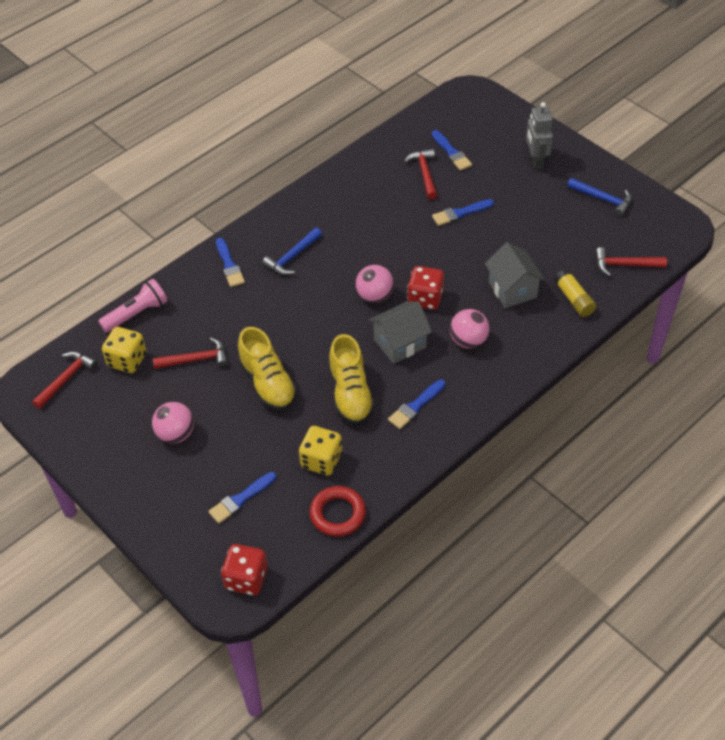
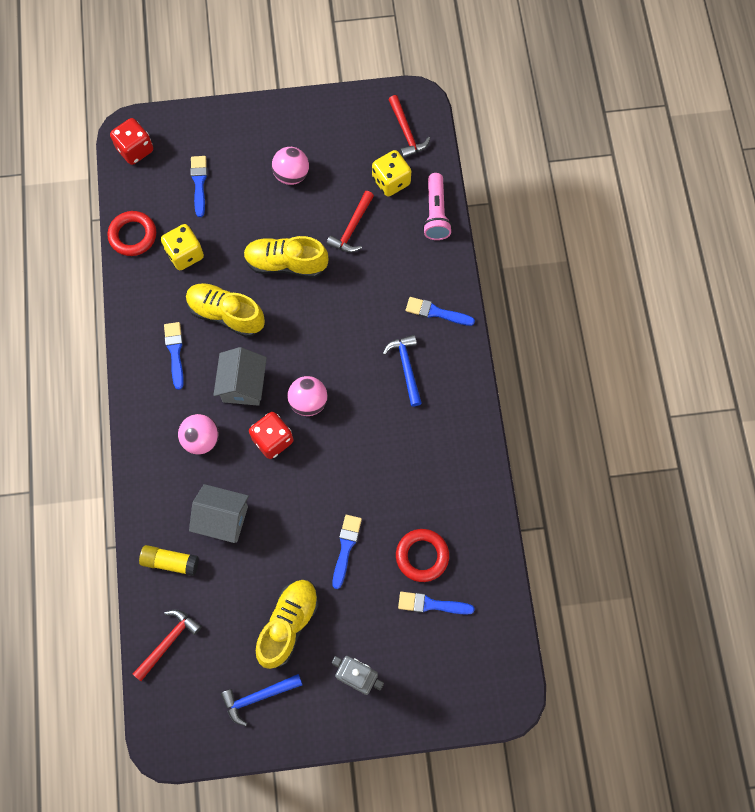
camera: 125 degrees right, 20 degrees up
(424, 173) = (422, 556): red hammer -> red ring
(542, 211) = (288, 624): none -> yellow shoe

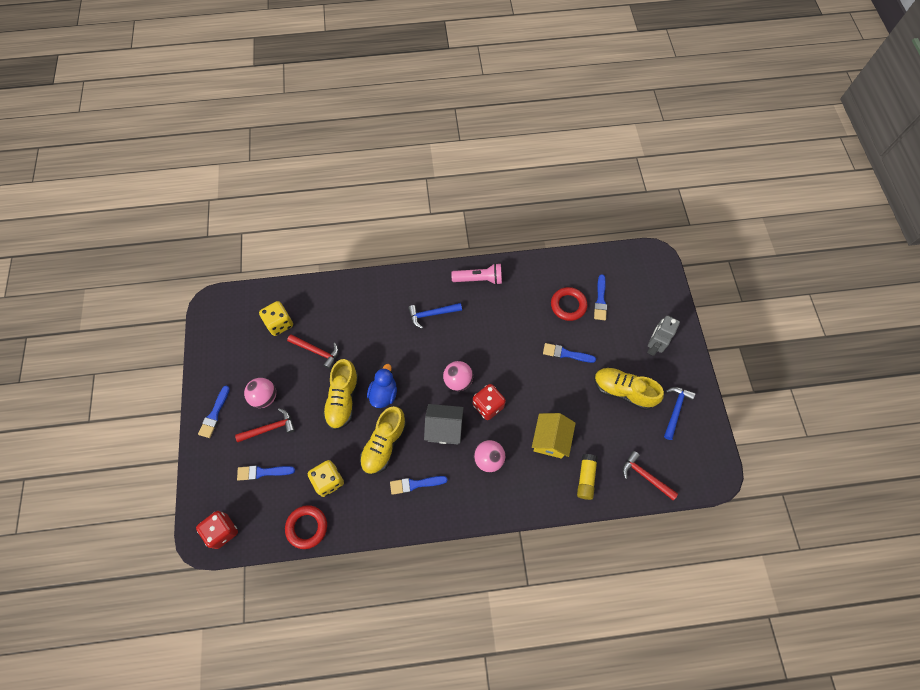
camera: 90 degrees left, 5 degrees down
(223, 519) = (550, 440): grey house -> yellow house
(258, 696) = (675, 410): blue hammer -> blue hammer turned 135 degrees counterclockwise
(292, 311) = (384, 393): none -> blue duck
(406, 132) = (238, 313): red hammer -> red hammer (270, 428)
(436, 214) = (310, 293): pink flashlight -> pink flashlight (479, 279)
(436, 312) = (390, 294): blue brush -> blue brush (214, 414)

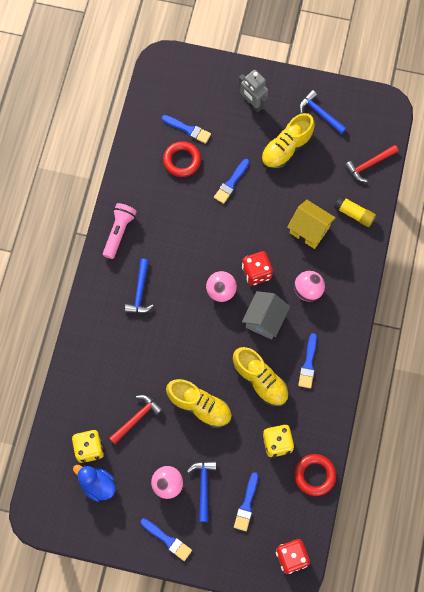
camera: 70 degrees left, 5 degrees up
(270, 428) = (203, 487): red hammer -> blue hammer
(384, 393) = (208, 365): blue duck -> blue duck (97, 485)

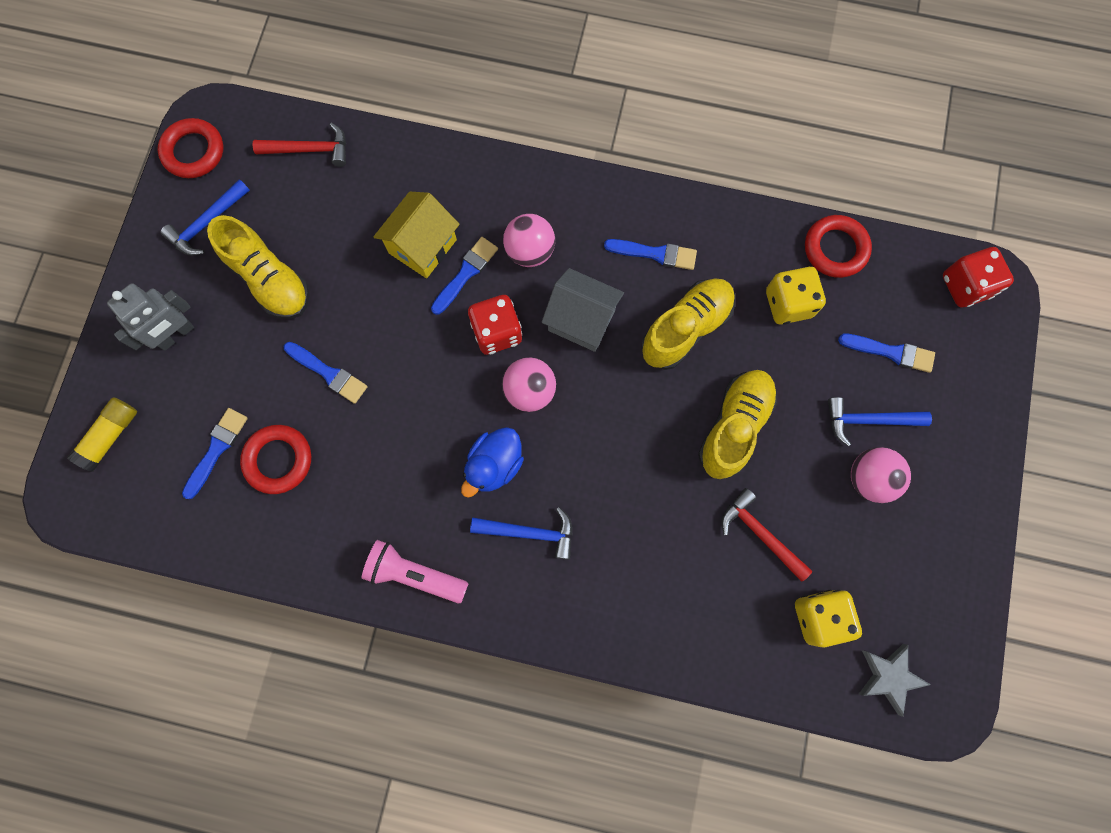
camera: 90 degrees left, 5 degrees up
(55, 485) = (889, 677): none -> grey star
(97, 485) = (881, 600): blue duck -> blue duck (494, 465)
(167, 540) = (960, 478): blue brush -> blue brush (465, 274)
(354, 214) = (397, 176): yellow glue stick -> yellow glue stick (110, 436)
(365, 102) = (193, 152): none -> red ring
(369, 164) = (309, 150): red hammer -> red hammer turned 60 degrees counterclockwise

